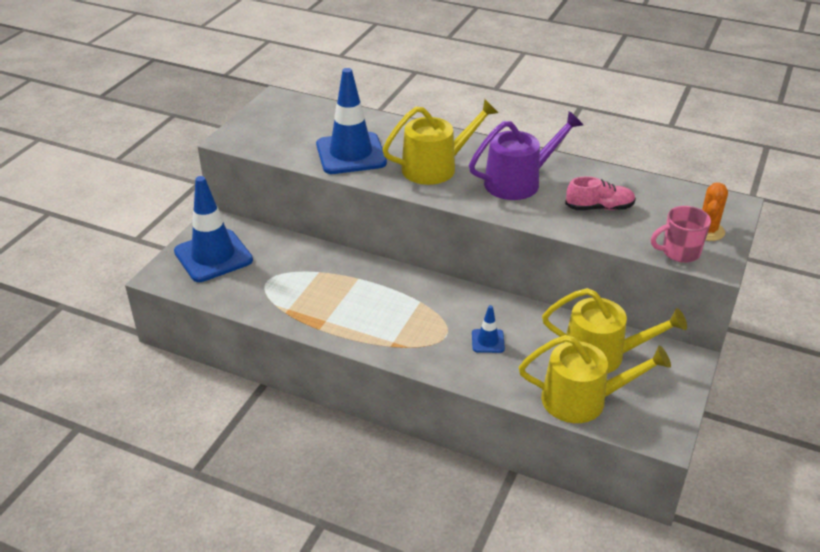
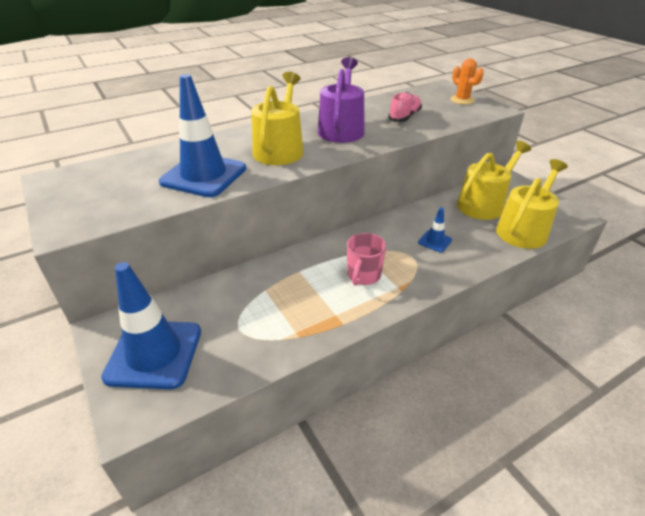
camera: 55 degrees left, 0 degrees up
(679, 252) = (476, 113): pink mug -> pink mug (363, 275)

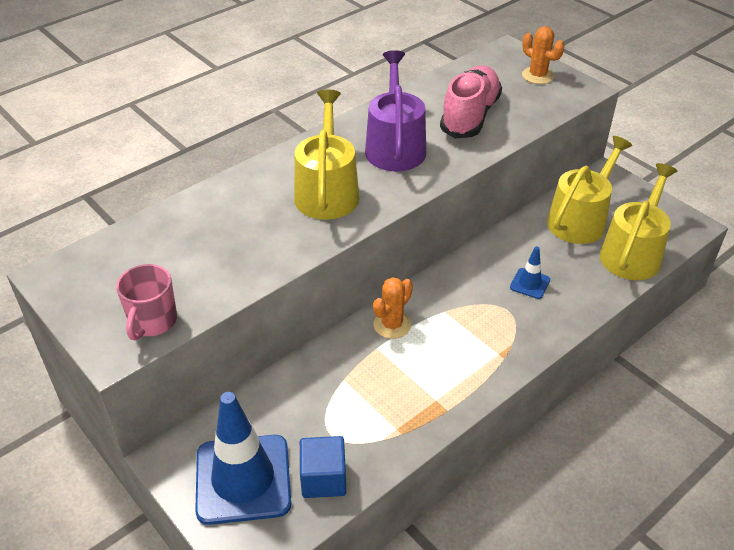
camera: 10 degrees left, 5 degrees up
(204, 175) = (247, 247): blue traffic cone -> none
(220, 363) = (323, 479): none -> blue cube
(316, 257) = (392, 325): none -> orange cactus
(363, 275) = (455, 344): pink mug -> pink mug (152, 322)
(404, 117) = (470, 116): pink shoe -> pink shoe, size x1.57

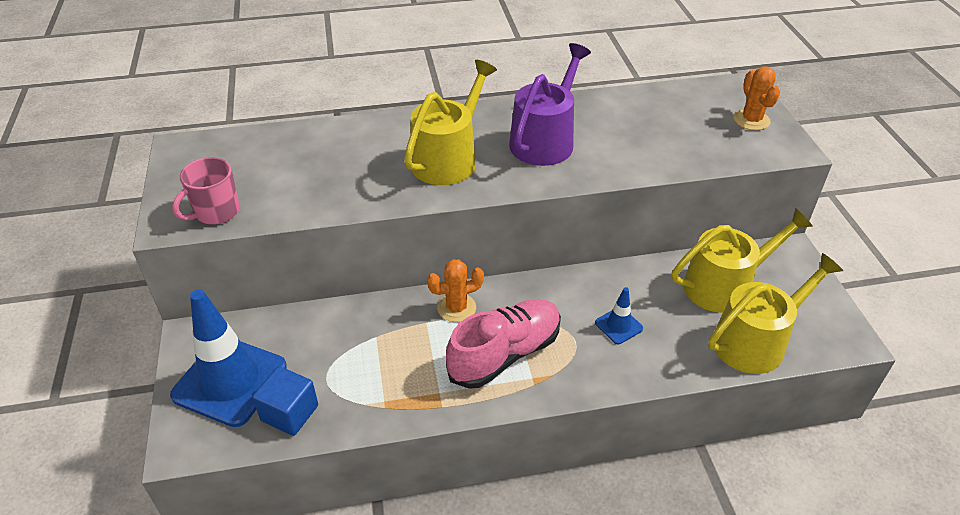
camera: 30 degrees right, 0 degrees up
(470, 116) = (644, 136): pink shoe -> pink shoe (505, 354)

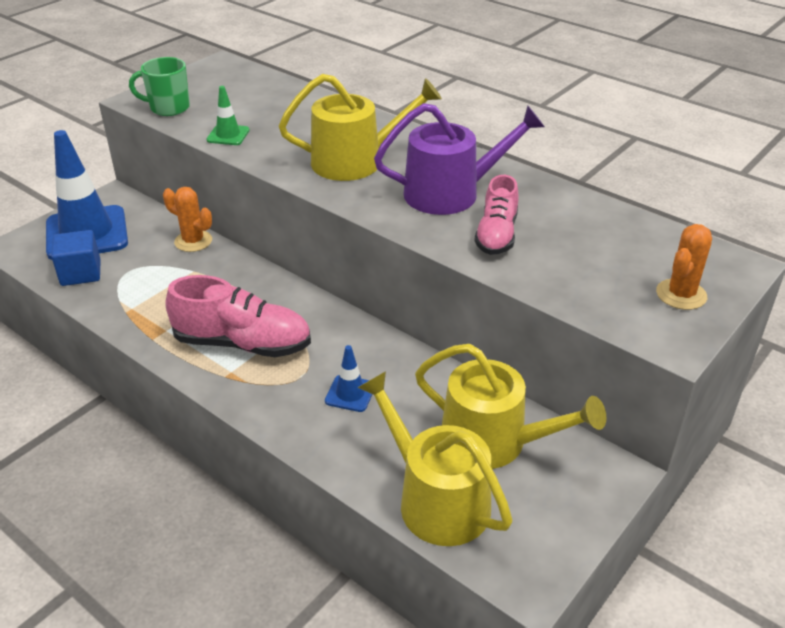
camera: 50 degrees right, 5 degrees down
(216, 212) = (168, 108): pink mug -> green mug
(316, 201) = (228, 135): none -> green traffic cone
(456, 308) = (267, 293): orange cactus -> orange cactus (193, 241)
(618, 149) = (496, 235): none -> pink shoe
(755, 341) = (436, 499): yellow watering can -> yellow watering can turned 150 degrees counterclockwise

